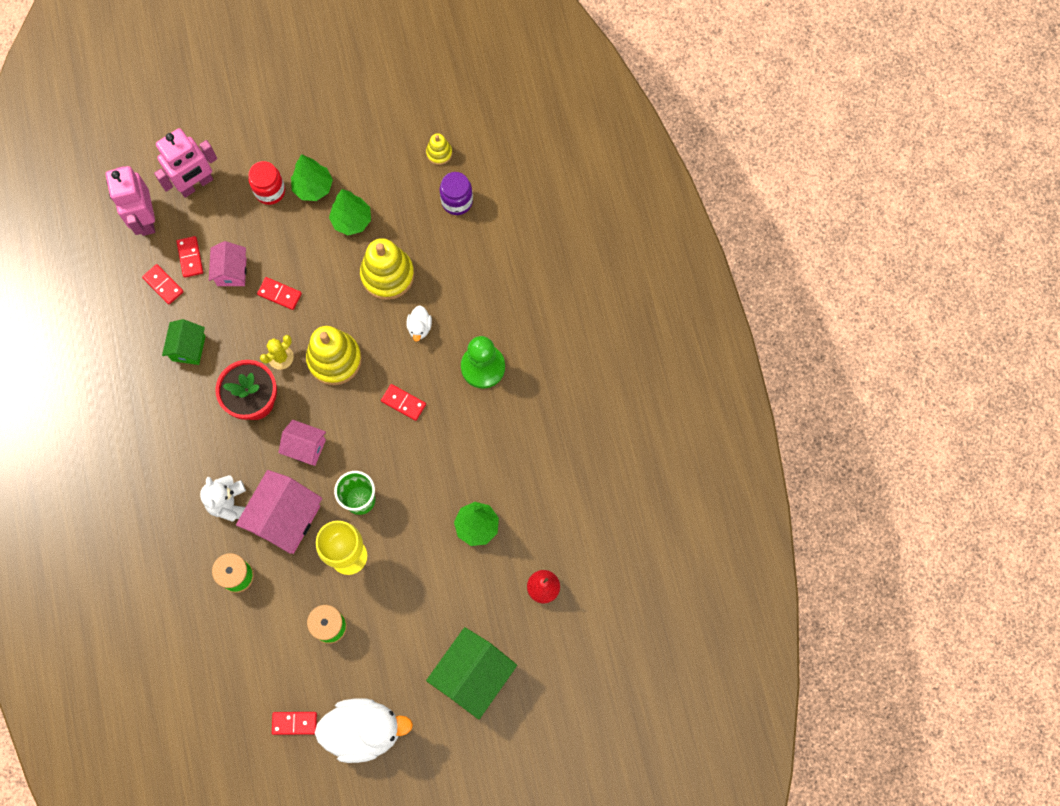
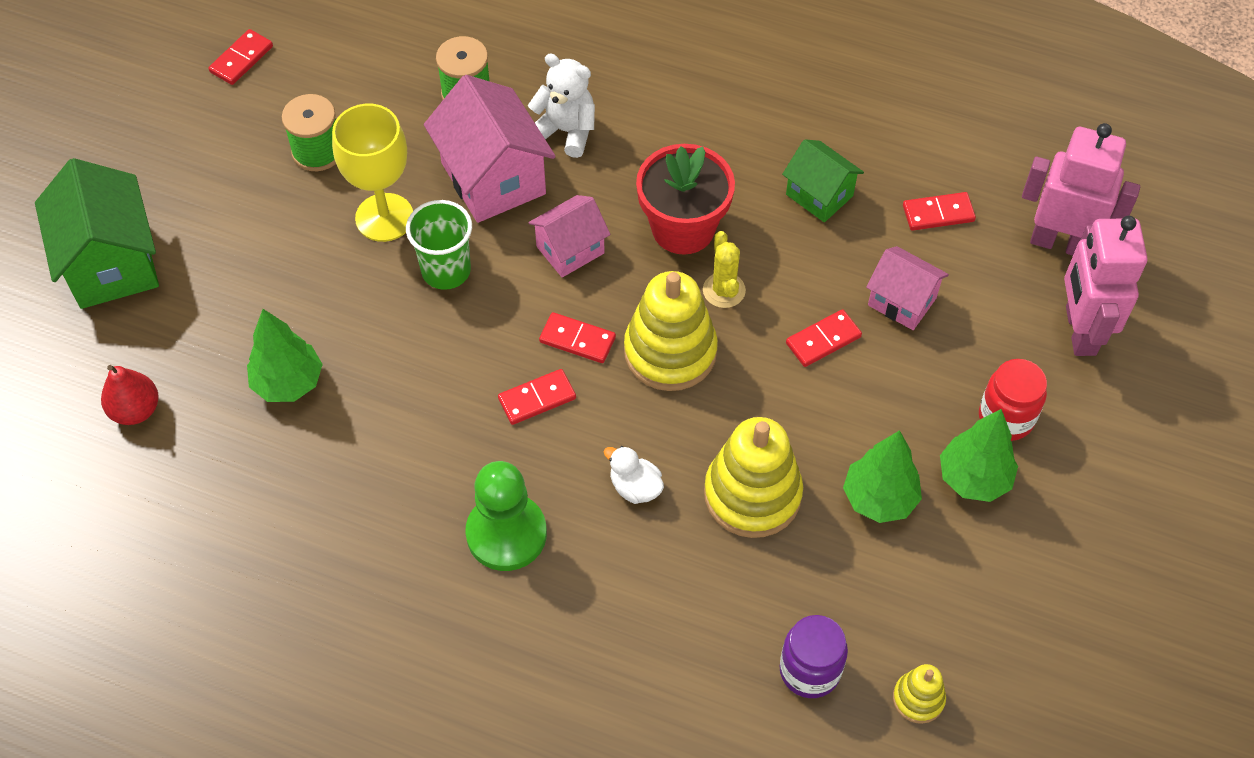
camera: 125 degrees right, 15 degrees down
(190, 257) = (960, 265): red domino -> red domino (577, 340)
(364, 730) = (165, 119): white duck -> none

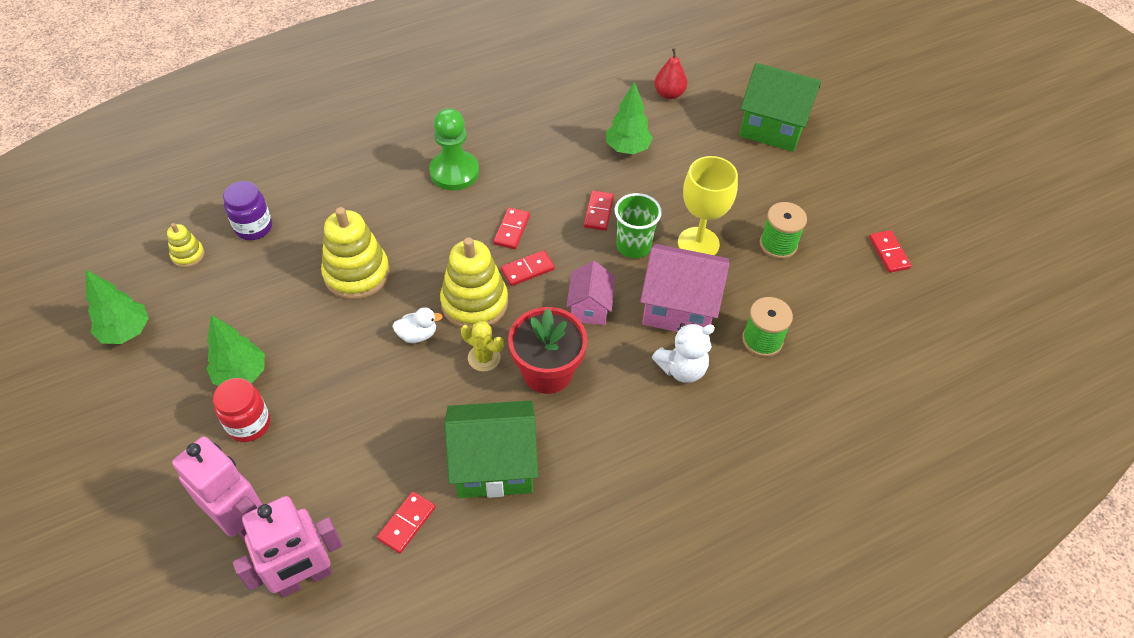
camera: 130 degrees right, 5 degrees down
(635, 487) = (418, 232): white duck -> white duck (417, 335)
(819, 195) = (494, 465): green house -> green house, size x1.69
(823, 340) = (398, 378): red domino -> red domino (598, 212)
(879, 498) = (287, 323): green tree -> green tree (126, 332)
(902, 301) = (374, 441): pink house -> none

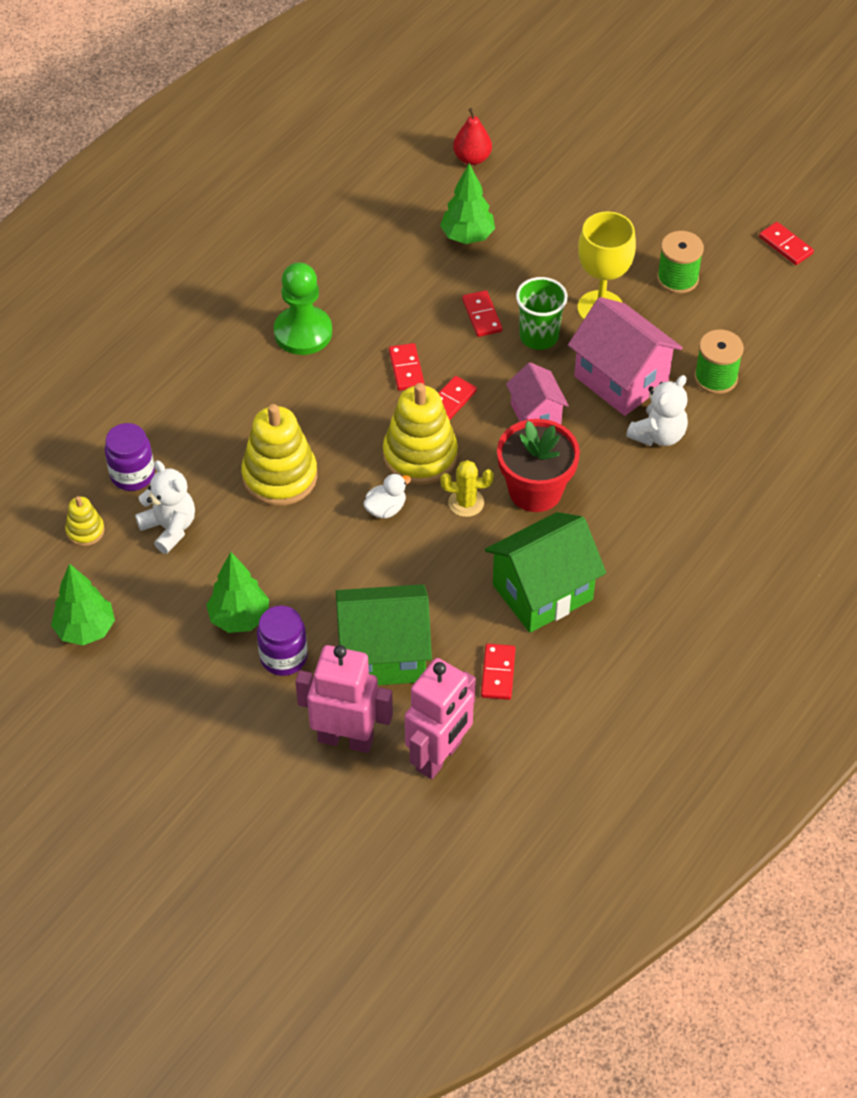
camera: 25 degrees left, 0 degrees up
(247, 279) = (169, 528): none -> white teddy bear
(249, 424) = (283, 657): red jar -> purple jar
(679, 308) = (621, 379): pink house -> pink house turned 60 degrees clockwise
(772, 128) = (601, 156): green house -> green house (384, 655)

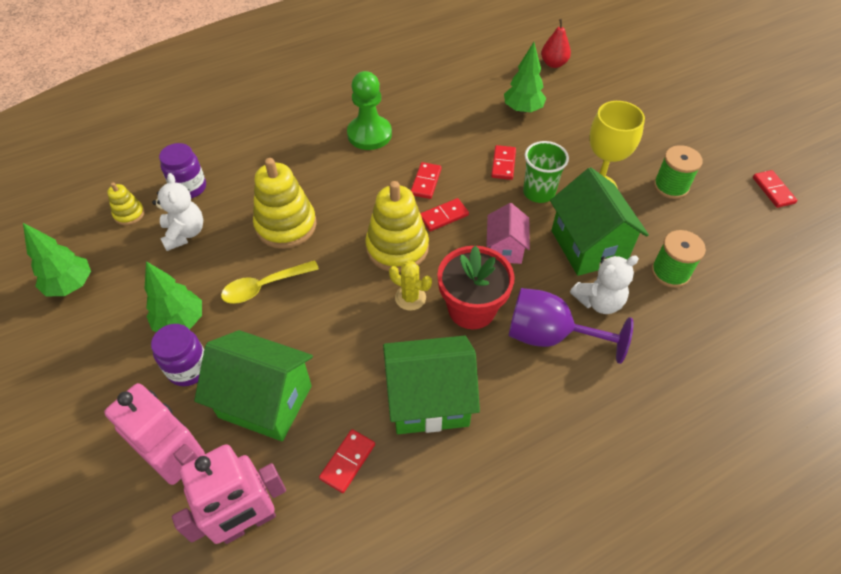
camera: 25 degrees right, 0 degrees up
(303, 550) = (264, 286): none -> yellow spoon
(386, 508) = (346, 278): white duck -> none
(621, 379) = (588, 246): pink house -> green house
(626, 487) = (549, 336): none -> purple goblet

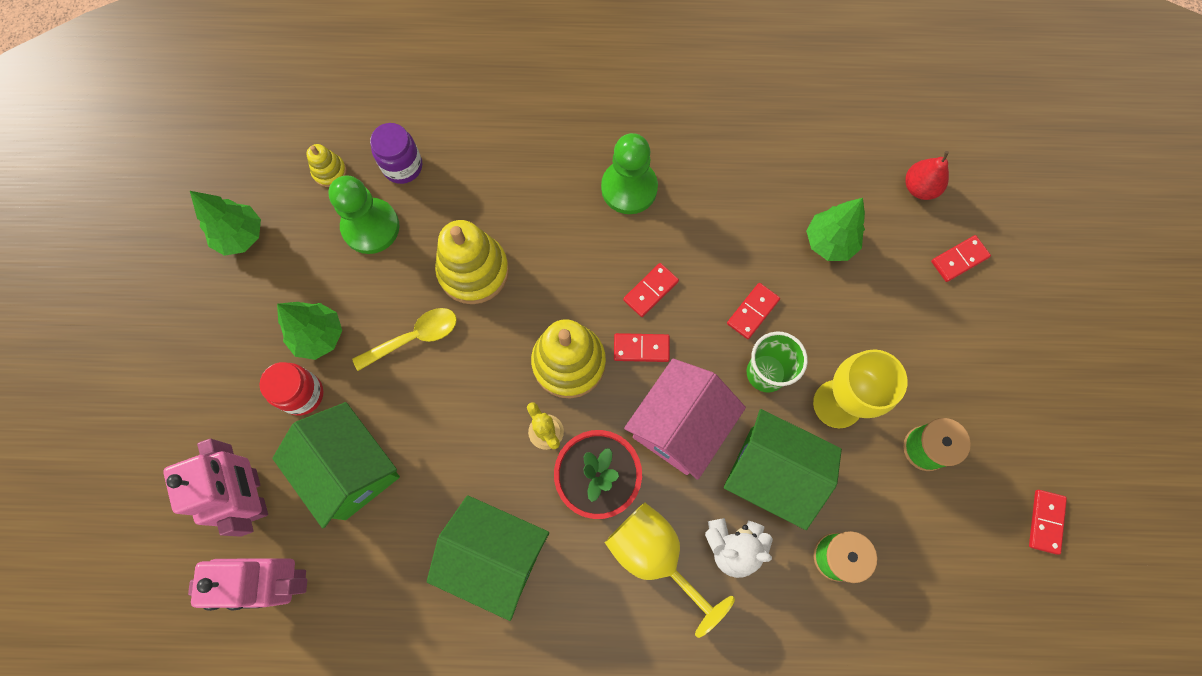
camera: 30 degrees right, 20 degrees up
(184, 233) = (371, 227): white teddy bear -> green pawn
(188, 368) = (302, 394): purple jar -> red jar
(264, 286) = (414, 337): yellow spoon -> yellow spoon turned 150 degrees clockwise
(348, 461) = (390, 574): red domino -> red domino (959, 259)
(505, 248) = (679, 426): pink house -> pink house, size x1.69
(549, 336) = (655, 556): purple goblet -> yellow goblet
(588, 246) = (771, 474): green house -> green house turned 75 degrees counterclockwise

